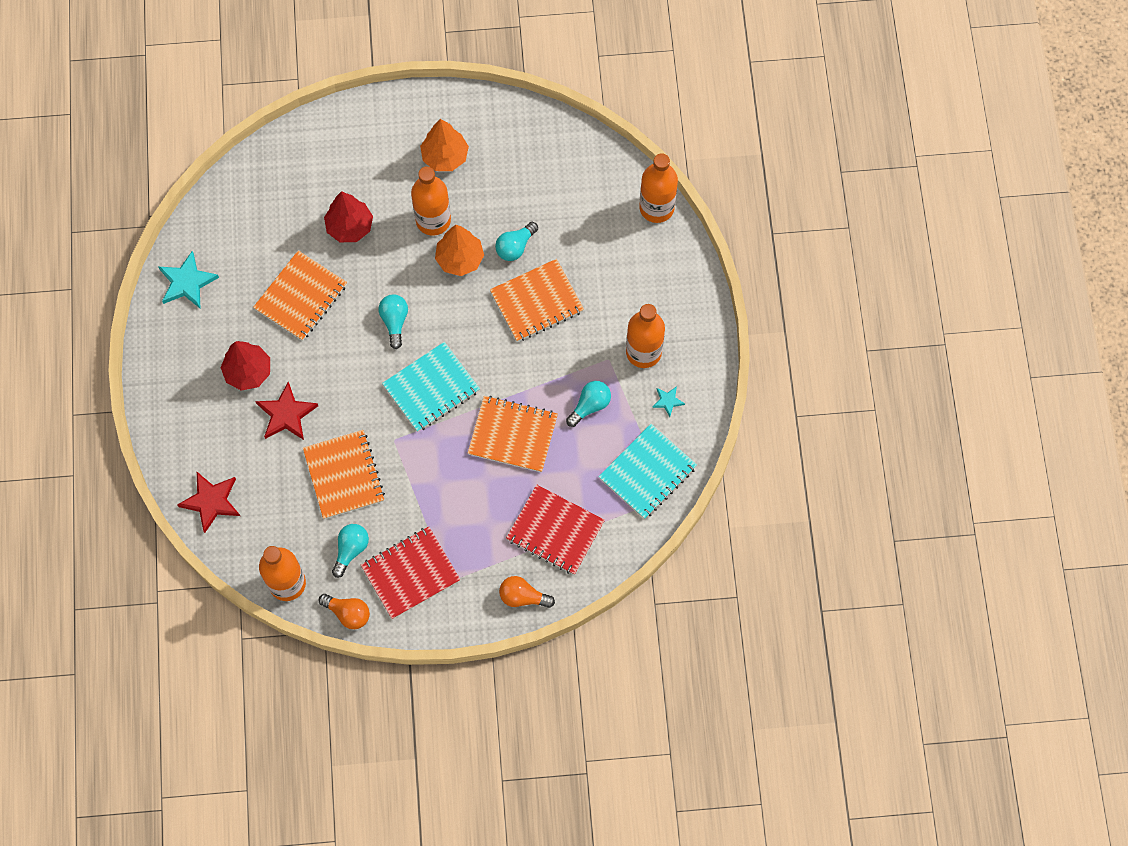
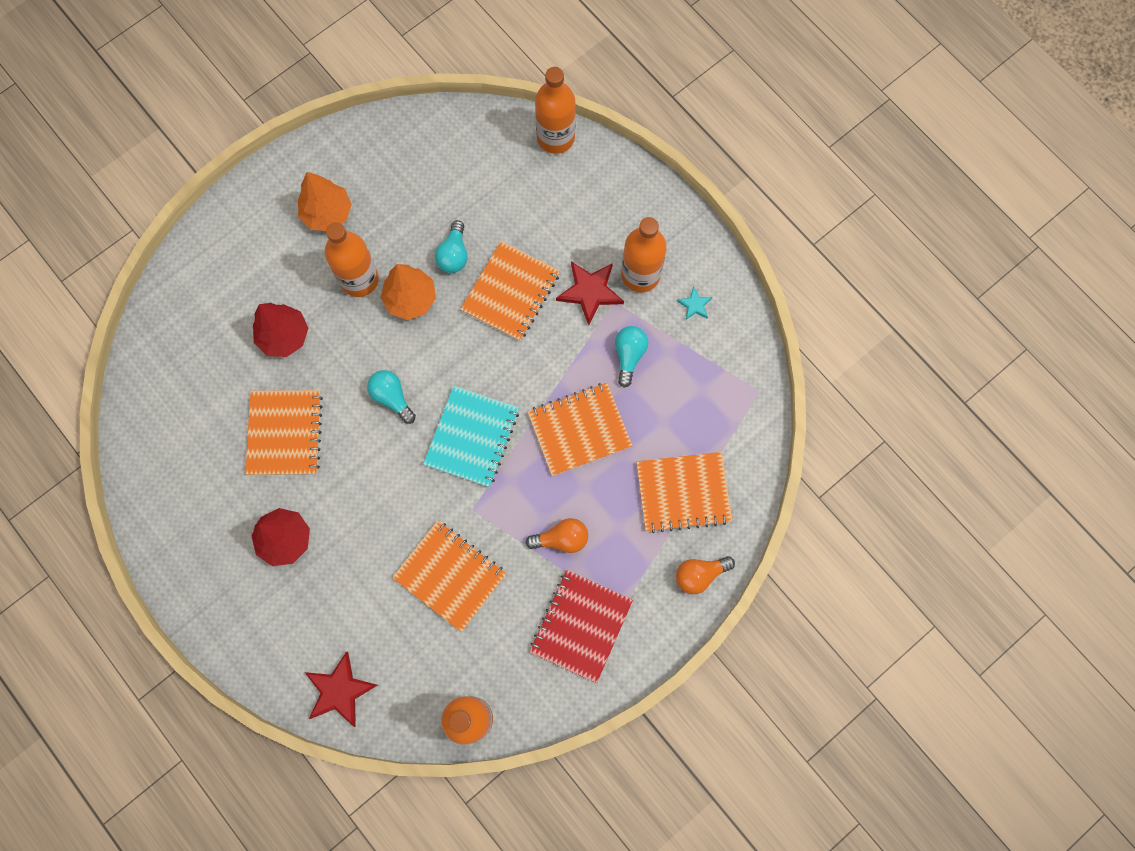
camera: 35 degrees left, 5 degrees up
(187, 282) = (162, 493): turquoise star -> none
(286, 414) = (352, 555): red star -> red star (590, 292)
(348, 613) = (550, 706): orange light bulb -> orange light bulb (561, 539)
(351, 550) = (508, 643): turquoise light bulb -> none
(555, 530) = (683, 492): red notebook -> orange notebook
(647, 472) = (725, 382): turquoise notebook -> none

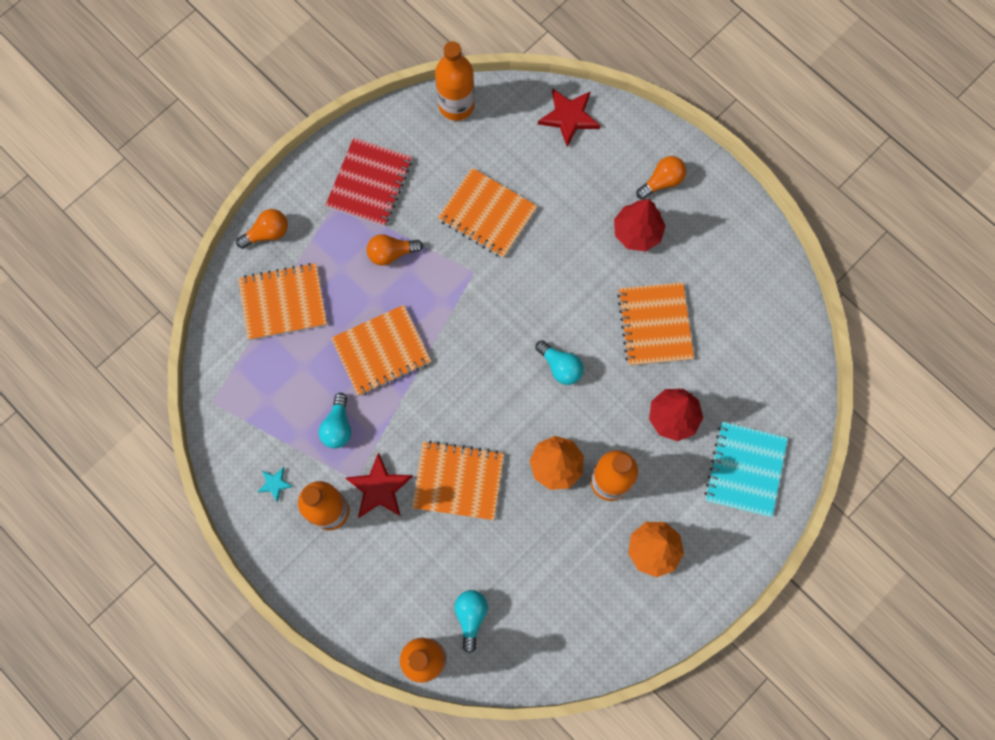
camera: 175 degrees right, 0 degrees up
(246, 598) = (662, 181): none -> orange light bulb
(454, 254) = (519, 516): turquoise light bulb -> turquoise light bulb (471, 616)
(472, 437) = (481, 336): turquoise notebook -> turquoise notebook (745, 470)
(510, 292) = (458, 481): orange notebook -> orange notebook turned 75 degrees clockwise

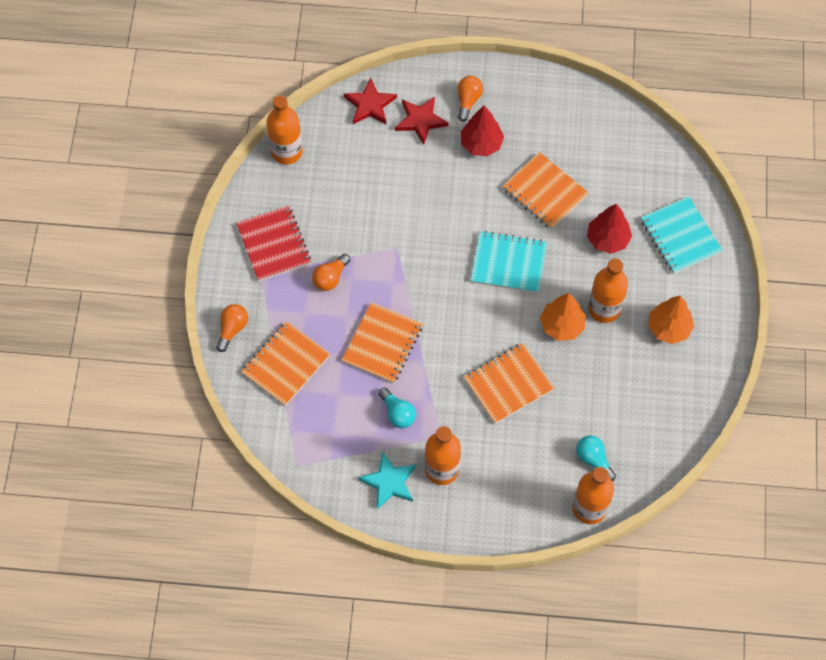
camera: 40 degrees left, 10 degrees down
(275, 484) = (389, 482): turquoise star -> turquoise star, size x1.91
(379, 488) = (461, 429): red star -> red star (420, 121)
(487, 214) = (372, 205): orange notebook -> none
(560, 366) = (508, 263): turquoise light bulb -> turquoise notebook

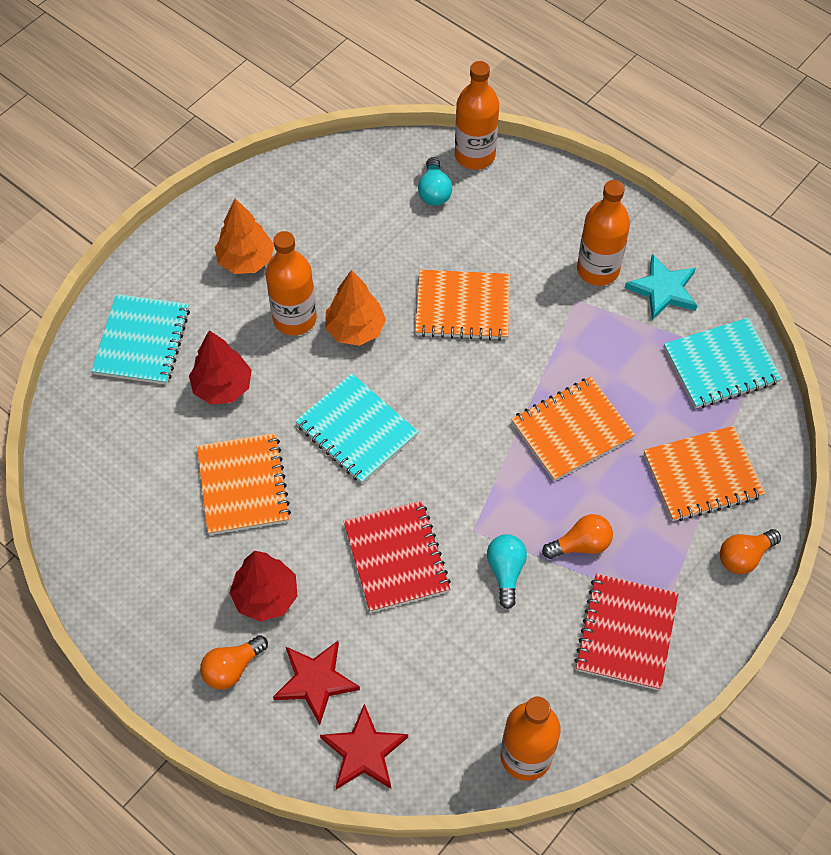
camera: 145 degrees left, 5 degrees down
(318, 448) = (721, 365): none -> turquoise notebook
(397, 413) = (606, 349): turquoise light bulb -> turquoise light bulb (506, 572)
(428, 206) = (396, 558): none -> red notebook

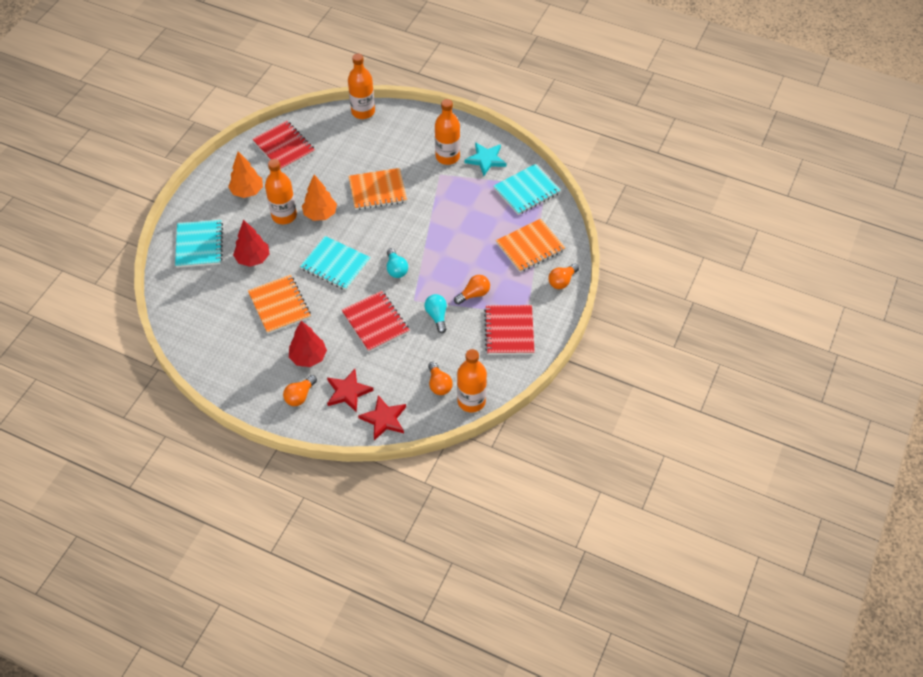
camera: 15 degrees left, 5 degrees down
(327, 192) = (284, 147): none -> red notebook
(434, 191) = (345, 135): turquoise light bulb -> turquoise light bulb (396, 269)
(476, 707) = (439, 384): none -> orange light bulb
(572, 430) = (454, 240): orange notebook -> none

